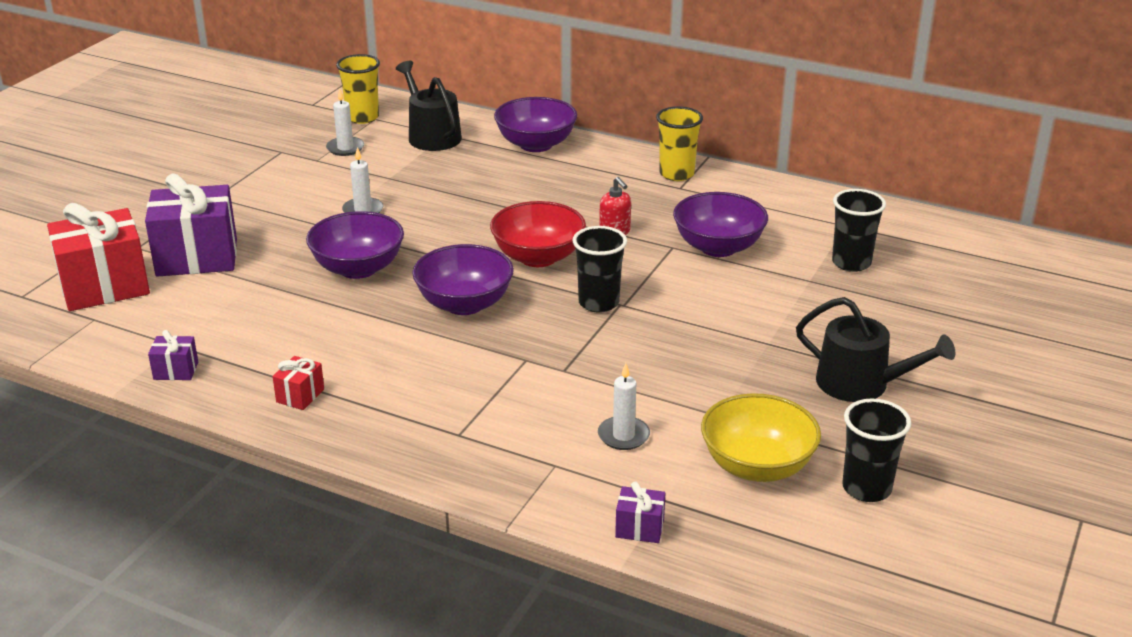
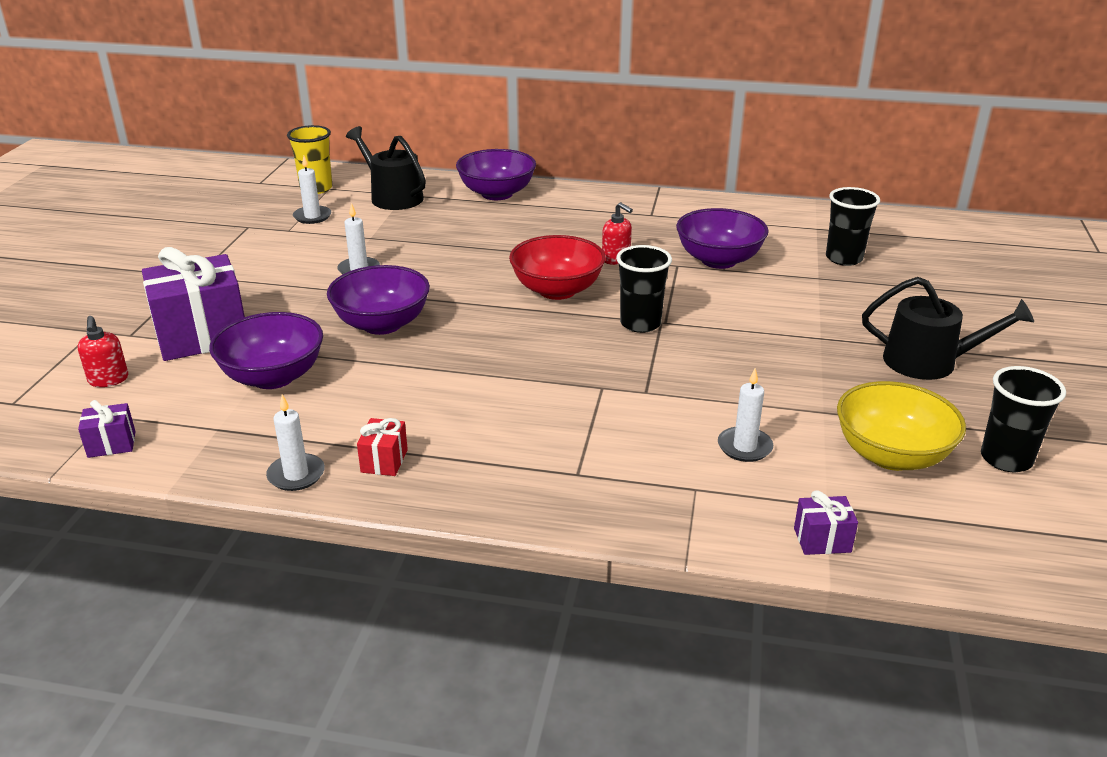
camera: 15 degrees left, 0 degrees up
(104, 287) = (108, 380): red gift -> red soap dispenser
(176, 371) = (229, 456): purple gift -> purple gift (111, 444)
(223, 395) = (296, 475): none -> white candle
(464, 304) = (509, 343): purple bowl -> purple bowl (273, 377)
(676, 174) = (641, 204): yellow cup -> none

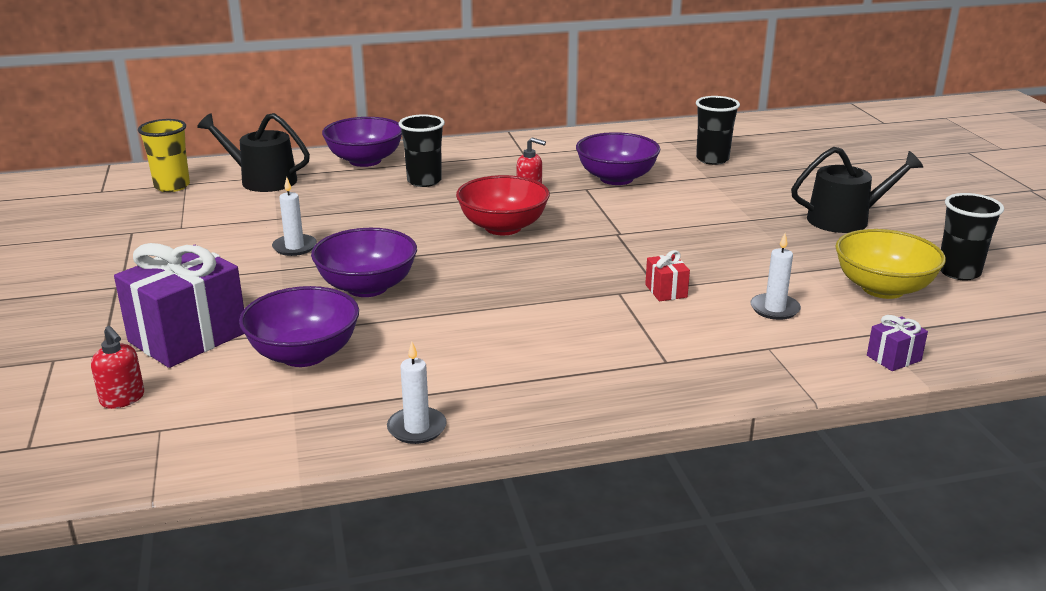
camera: 25 degrees left, 5 degrees down
(111, 444) = (191, 454): purple gift -> none
(312, 216) = (195, 211): white candle -> none
(384, 461) = (489, 395): red gift -> red gift (666, 291)
(640, 323) = (601, 238): black cup -> black cup (424, 181)

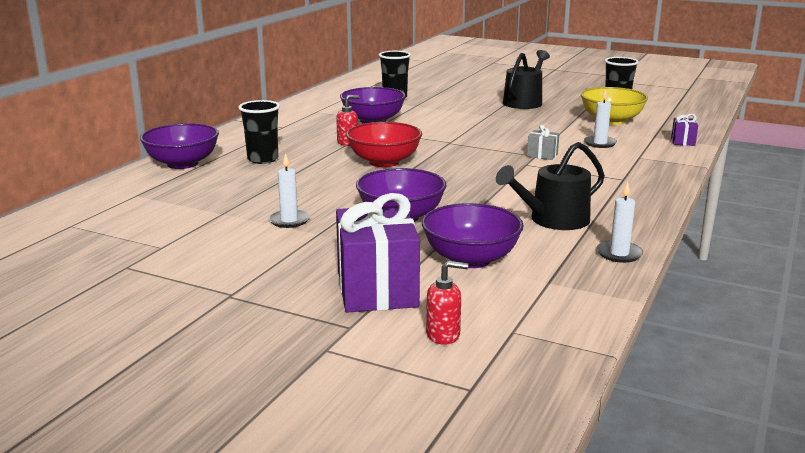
camera: 50 degrees left, 5 degrees down
(172, 186) = (63, 231): yellow cup -> none
(262, 180) = (135, 200): black watering can -> black watering can (553, 220)
(666, 291) = (542, 155): red gift -> grey gift

